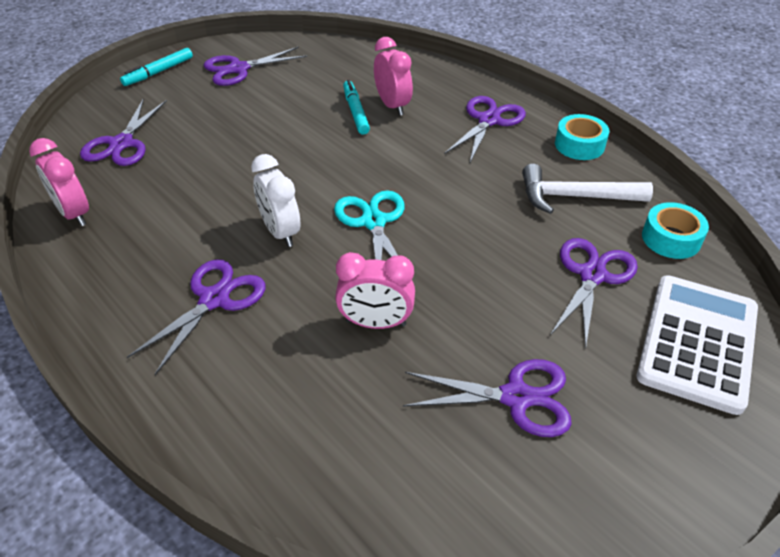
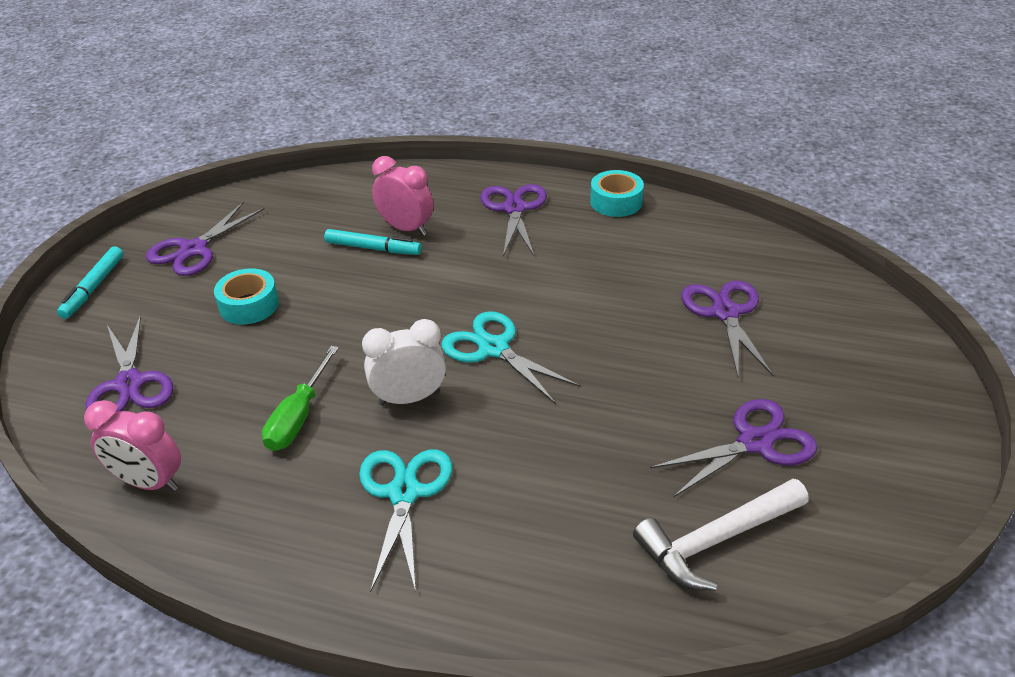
camera: 30 degrees left, 5 degrees down
(198, 212) = (298, 417): none -> green screwdriver
(214, 299) = (404, 493): purple scissors -> turquoise scissors
(280, 232) = (409, 398): white clock -> white clock turned 135 degrees clockwise
(355, 112) = (373, 248): turquoise marker -> turquoise marker turned 150 degrees clockwise
(376, 323) = (582, 439): pink clock -> none
(574, 197) = (652, 251): white hammer -> white hammer (716, 540)
(671, 238) = (759, 255): turquoise tape -> turquoise tape (249, 305)
(697, 342) = (847, 331): white calculator -> none

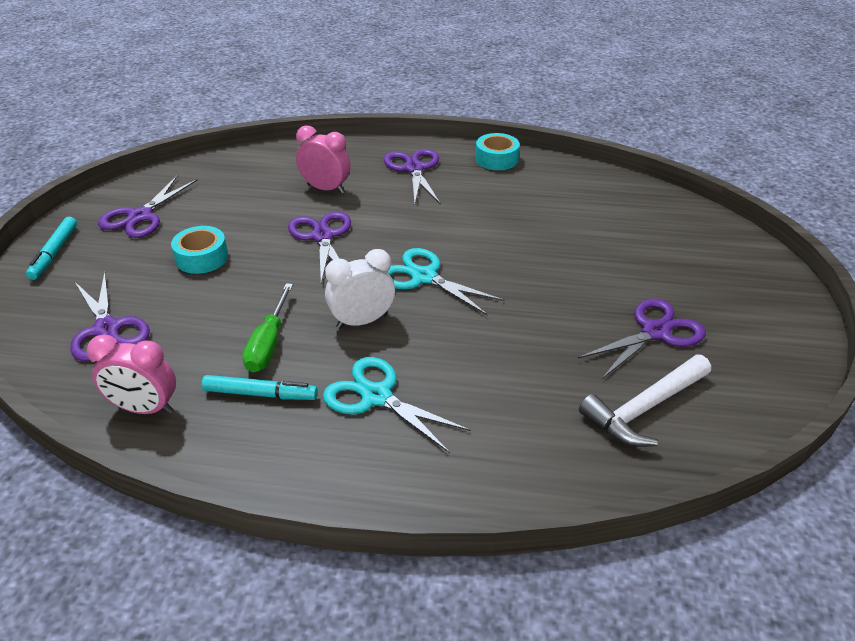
camera: 10 degrees left, 0 degrees up
(373, 248) = (301, 206): turquoise marker -> turquoise marker (260, 394)
(404, 493) = (376, 396): turquoise scissors -> turquoise scissors turned 45 degrees counterclockwise
(725, 313) = (606, 237): purple scissors -> purple scissors (322, 236)

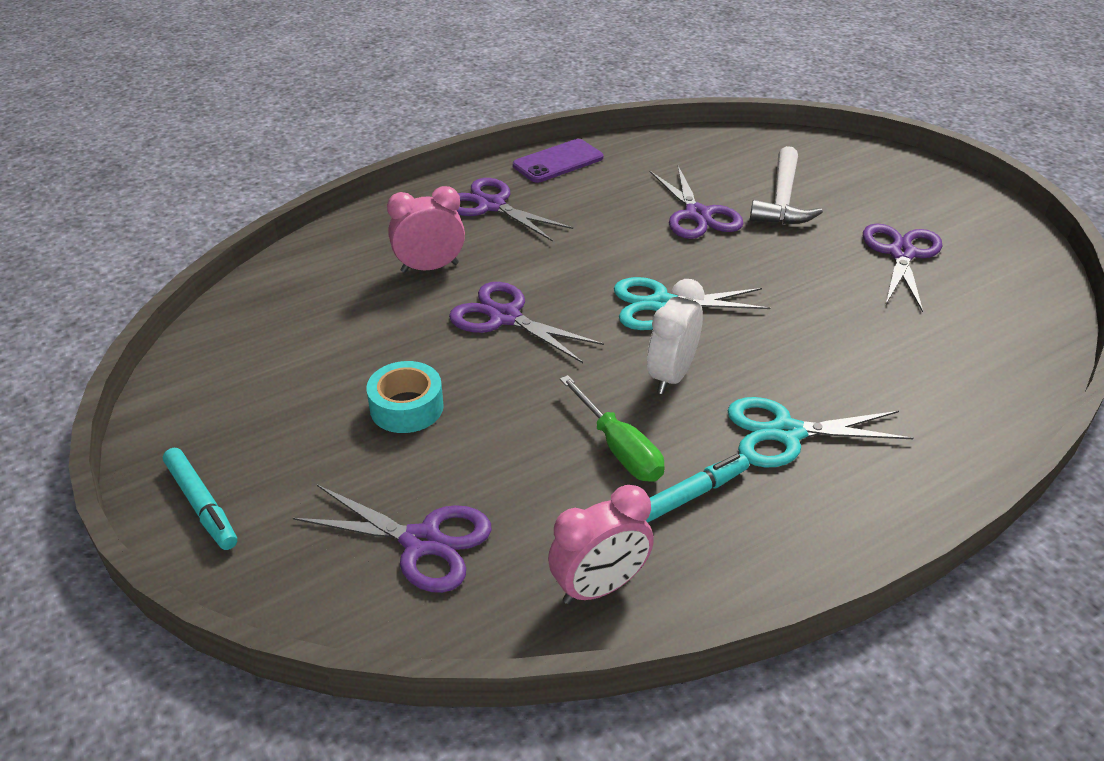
camera: 40 degrees left, 0 degrees up
(140, 216) = (250, 404): purple scissors -> purple scissors (697, 215)
(496, 159) = (558, 162): turquoise tape -> purple phone
(644, 409) = (978, 318): white hammer -> white hammer (782, 200)

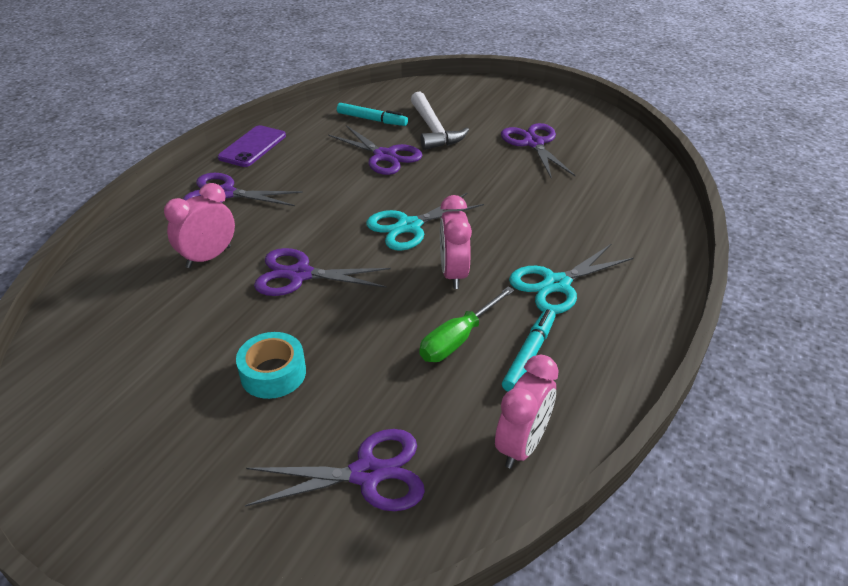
camera: 30 degrees left, 0 degrees up
(201, 504) = (148, 533): turquoise marker -> turquoise marker (372, 120)
(619, 448) = (458, 339): green screwdriver -> green screwdriver turned 105 degrees clockwise
(671, 376) = (453, 274): white clock -> pink clock

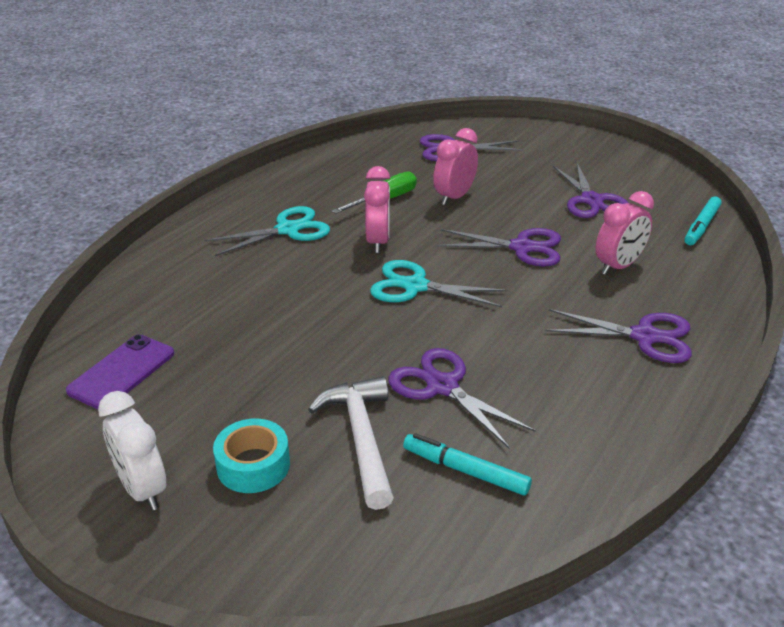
camera: 175 degrees left, 5 degrees down
(252, 147) = (648, 417): purple phone -> purple phone (122, 372)
(273, 373) = (522, 189): turquoise tape -> turquoise tape (253, 465)
(409, 226) = (415, 286): turquoise scissors -> turquoise scissors turned 135 degrees counterclockwise
(522, 445) = (358, 155): pink clock -> pink clock (454, 197)
(529, 354) = (334, 190): turquoise marker -> turquoise marker (701, 226)
(534, 143) = (214, 398): purple scissors -> purple scissors (591, 200)
(545, 106) = (142, 489): none -> white clock

